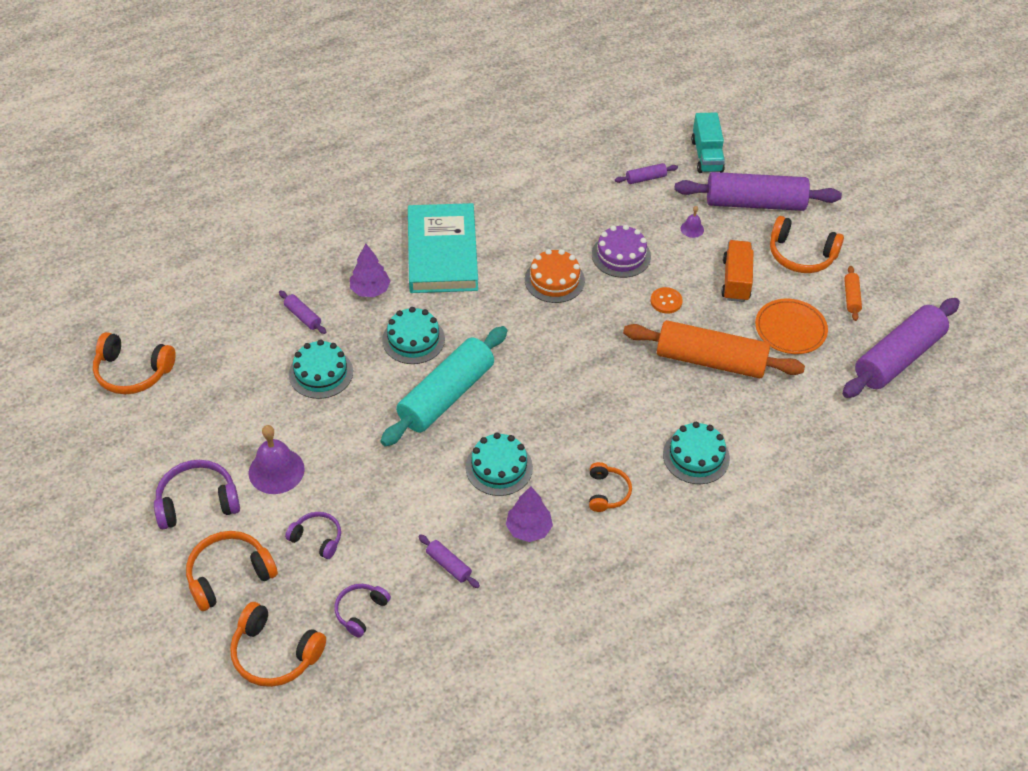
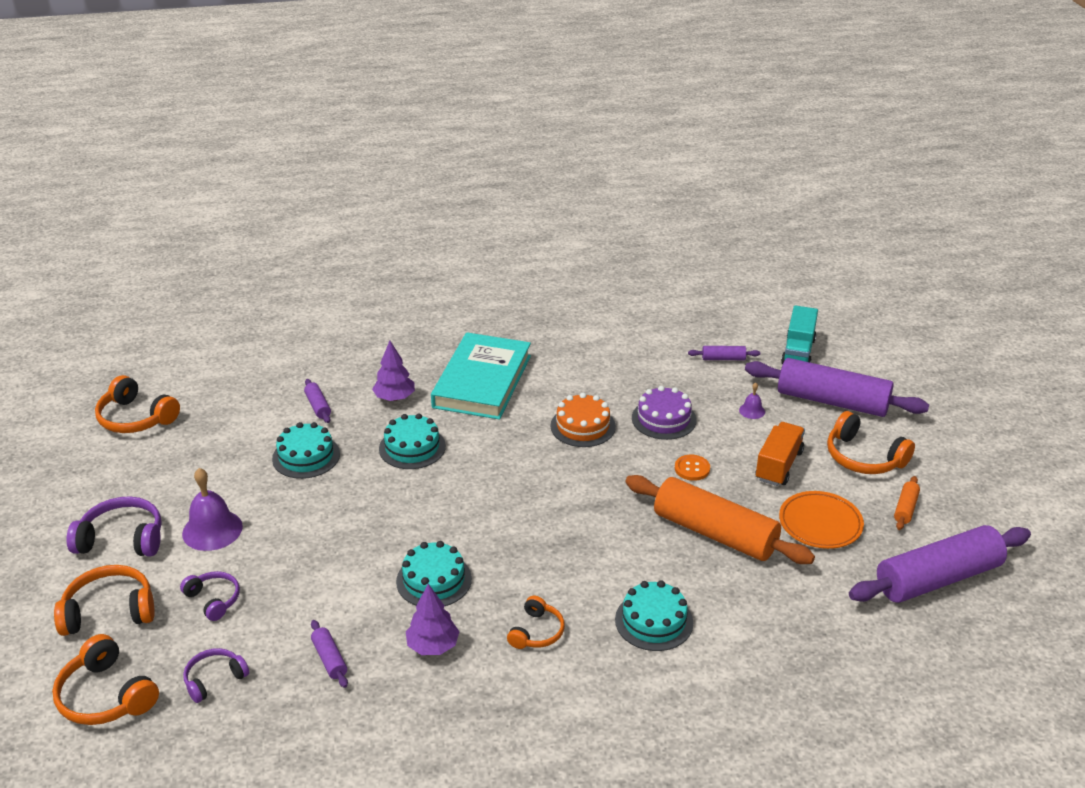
camera: 20 degrees right, 15 degrees down
(446, 395) = (416, 503): turquoise rolling pin -> none

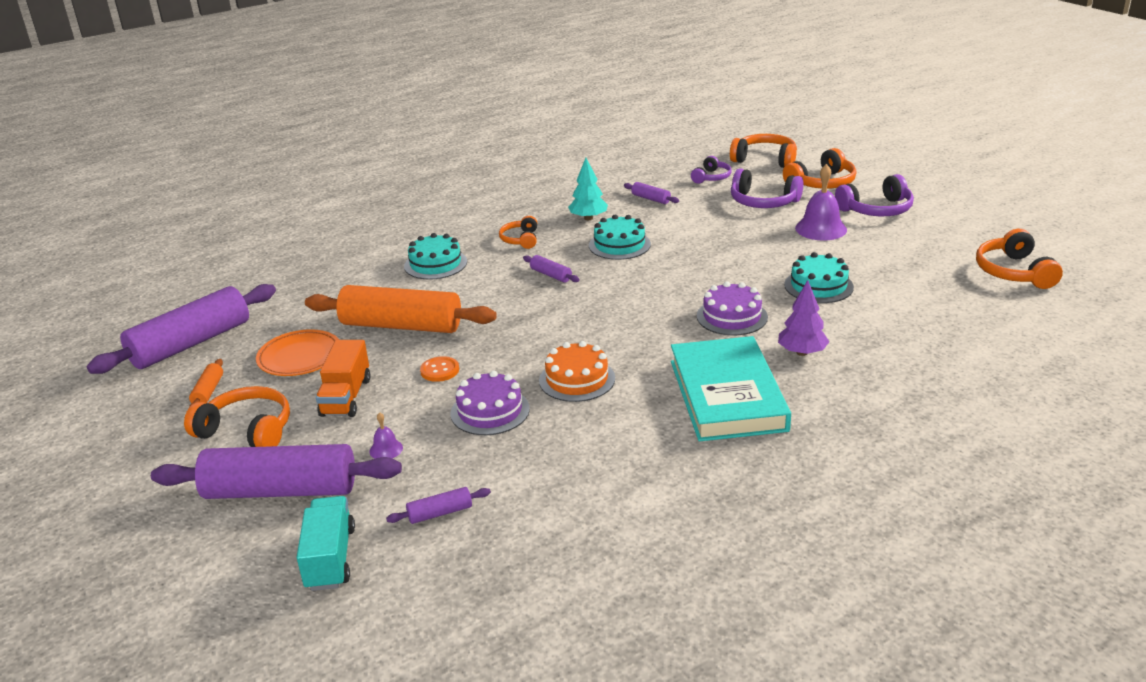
camera: 160 degrees right, 5 degrees down
(136, 418) = (1014, 272): orange headphones -> orange headphones turned 105 degrees counterclockwise
(213, 600) = (763, 202): purple headphones -> purple headphones, size x1.61
(318, 406) = (867, 324): purple rolling pin -> purple rolling pin (551, 275)
(412, 447) = (732, 316): turquoise cake -> purple cake
(433, 646) = (588, 218): purple tree -> turquoise tree

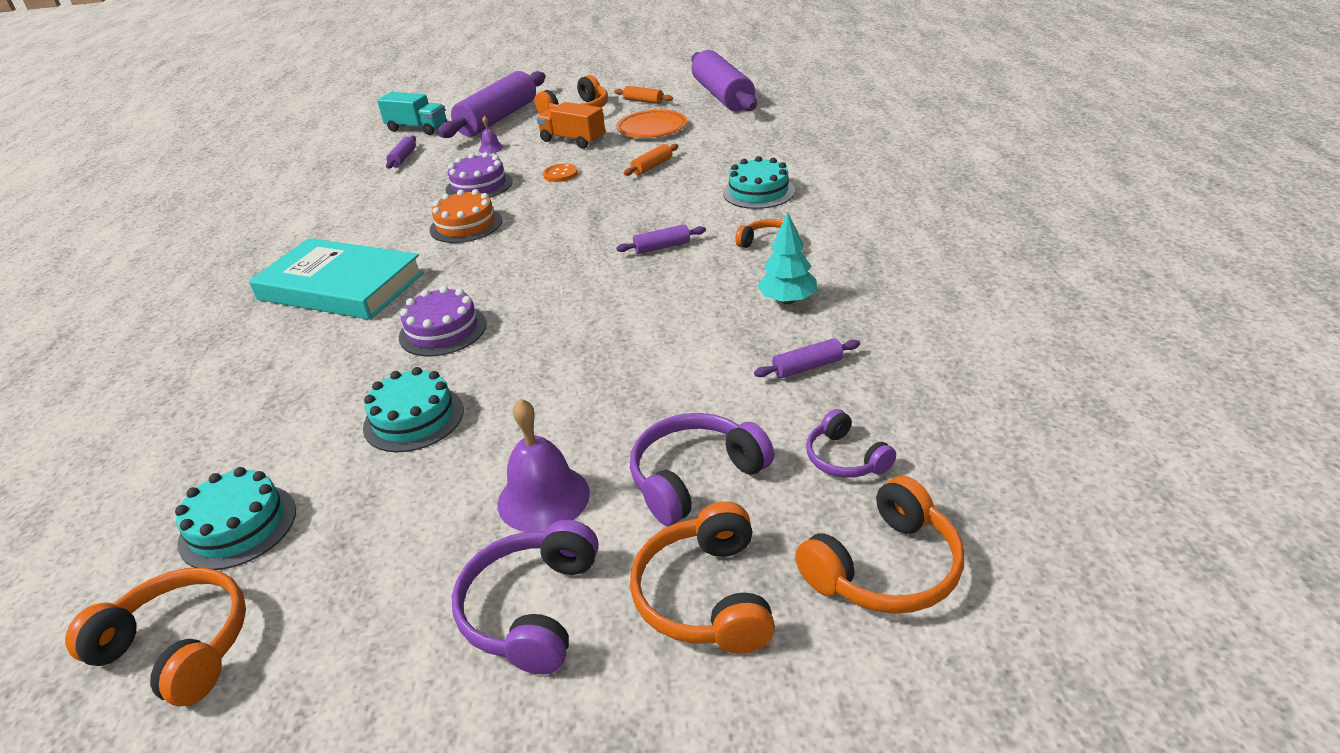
camera: 120 degrees right, 5 degrees up
(401, 326) = (652, 166): orange rolling pin -> orange rolling pin, size x0.41
(619, 245) = (686, 304): turquoise cake -> turquoise cake (238, 526)
(802, 352) = (328, 350): purple tree -> none

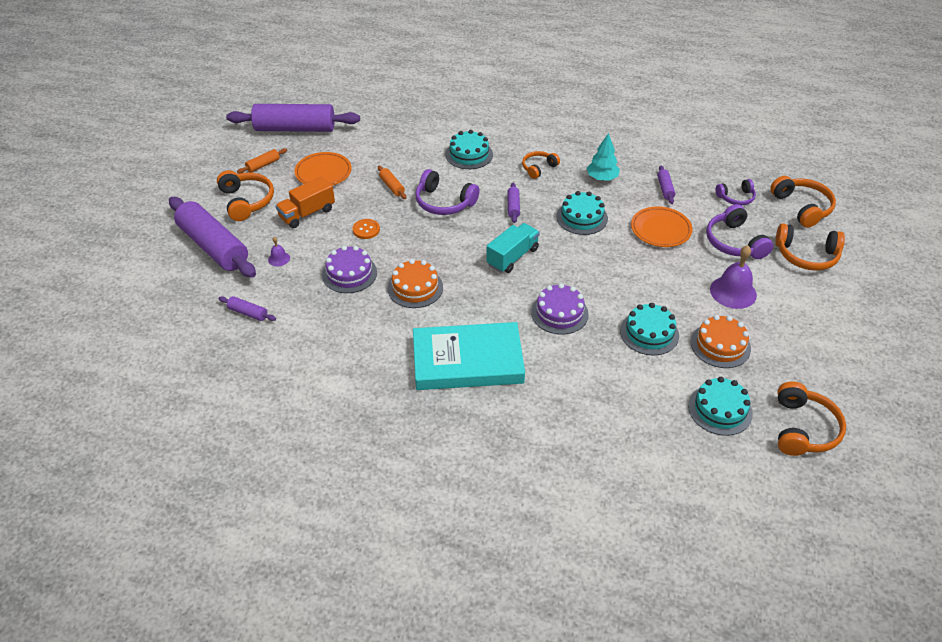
camera: 75 degrees left, 10 degrees up
(178, 648) = (803, 429): orange headphones -> orange headphones turned 150 degrees clockwise
(341, 286) = (467, 361): turquoise book -> turquoise book turned 45 degrees clockwise
(394, 503) = (720, 345): none -> orange cake
(417, 128) = (182, 299): turquoise truck -> turquoise truck (512, 257)
(532, 609) = (803, 305): purple headphones -> purple headphones (444, 202)
(671, 304) = (582, 217): none -> turquoise cake
(684, 383) = (660, 230): none -> orange plate

